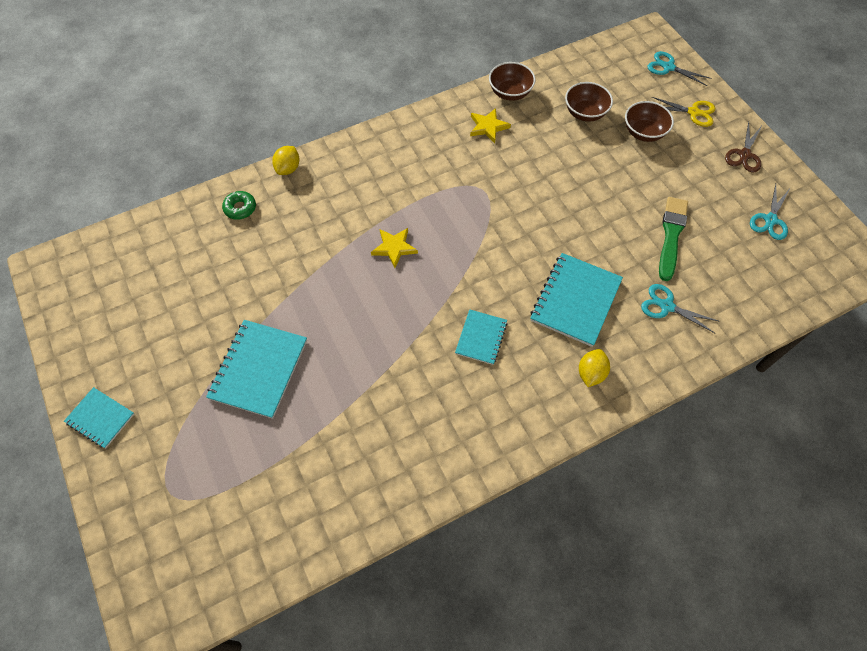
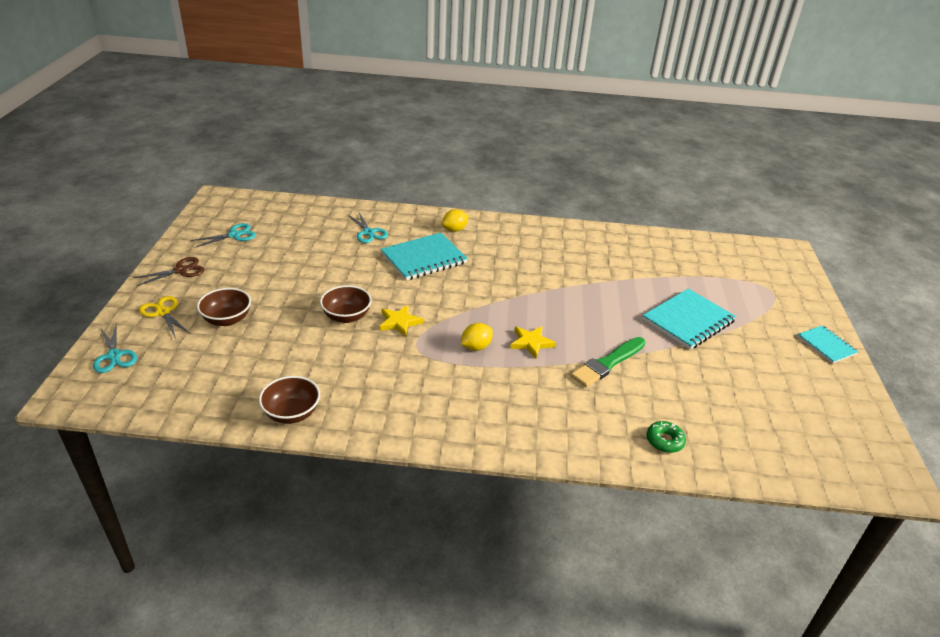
camera: 150 degrees left, 25 degrees down
(288, 168) = (594, 456): yellow lemon -> yellow lemon (476, 347)
(481, 338) = (509, 270): turquoise notebook -> none
(488, 127) = (353, 392): yellow star -> yellow star (399, 322)
(585, 113) = (250, 358): brown bowl -> brown bowl (346, 316)
(671, 235) = (312, 257): green brush -> green brush (607, 363)

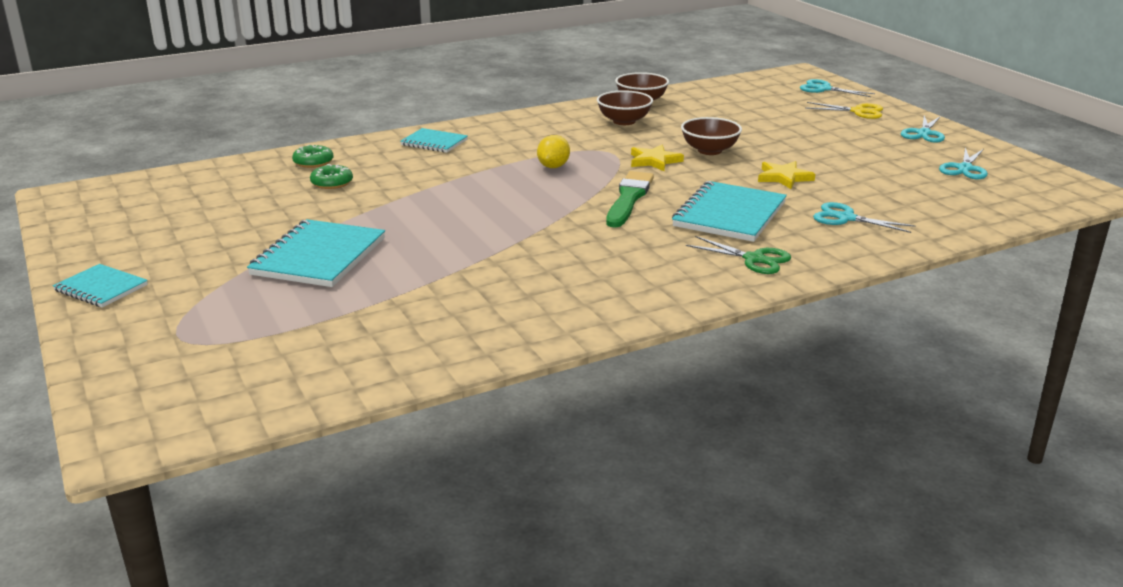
camera: 150 degrees right, 10 degrees down
(181, 270) = (924, 133): brown scissors -> turquoise scissors
(227, 319) = (801, 122): brown bowl -> brown bowl (624, 121)
(454, 229) = (754, 259): yellow lemon -> green scissors
(531, 343) = (501, 184): yellow star -> yellow star (784, 177)
(542, 426) = (434, 142): none -> turquoise notebook
(607, 363) = (402, 192): green brush -> green brush (629, 198)
(657, 399) = (332, 183): none -> green donut

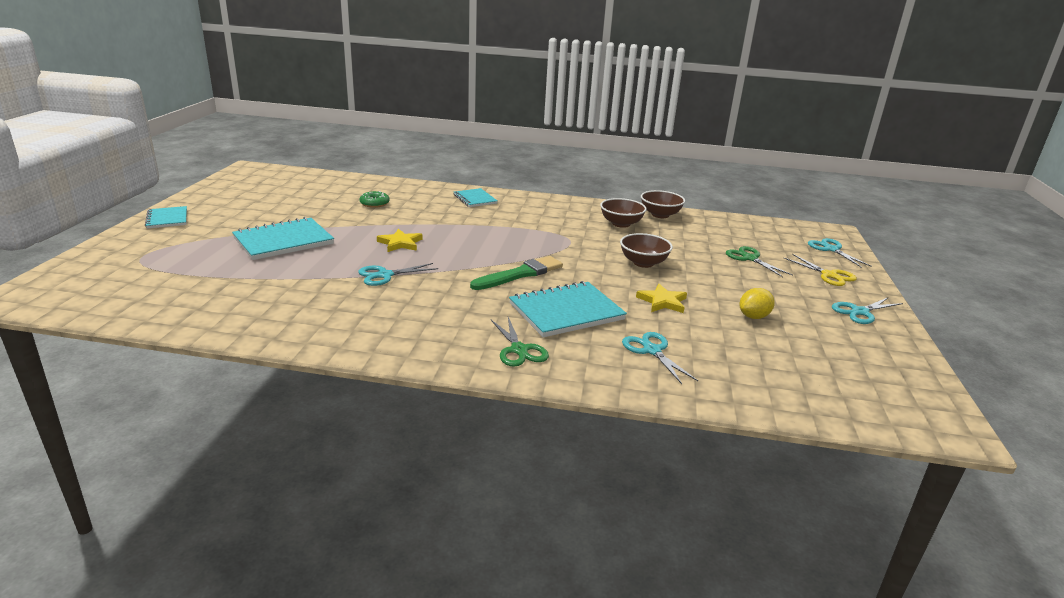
camera: 35 degrees right, 0 degrees up
(313, 162) = (389, 189): green donut -> none
(553, 166) = (514, 237): yellow lemon -> yellow lemon (753, 316)
(654, 161) = (588, 256): yellow star -> yellow star (400, 243)
(781, 117) = (749, 258): none -> green scissors
(964, 169) = (844, 354): turquoise scissors -> turquoise scissors (385, 275)

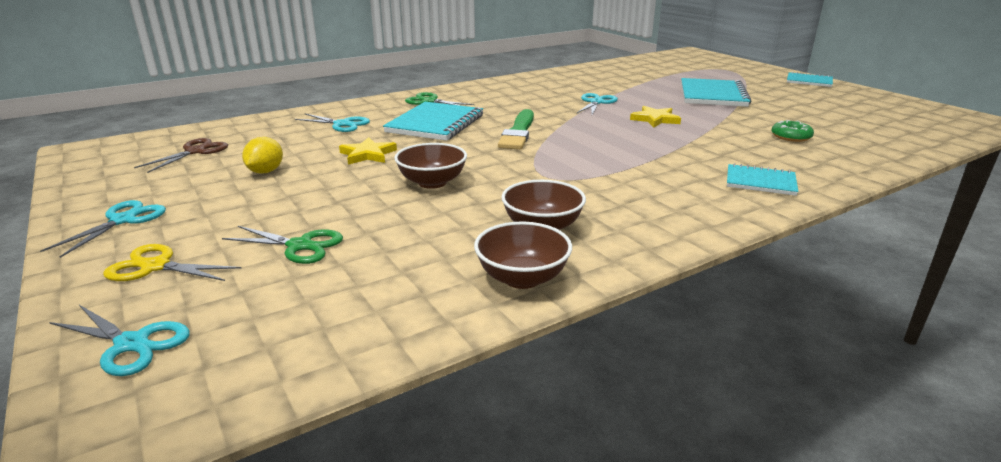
camera: 140 degrees right, 0 degrees up
(816, 369) = (195, 151): none -> brown scissors

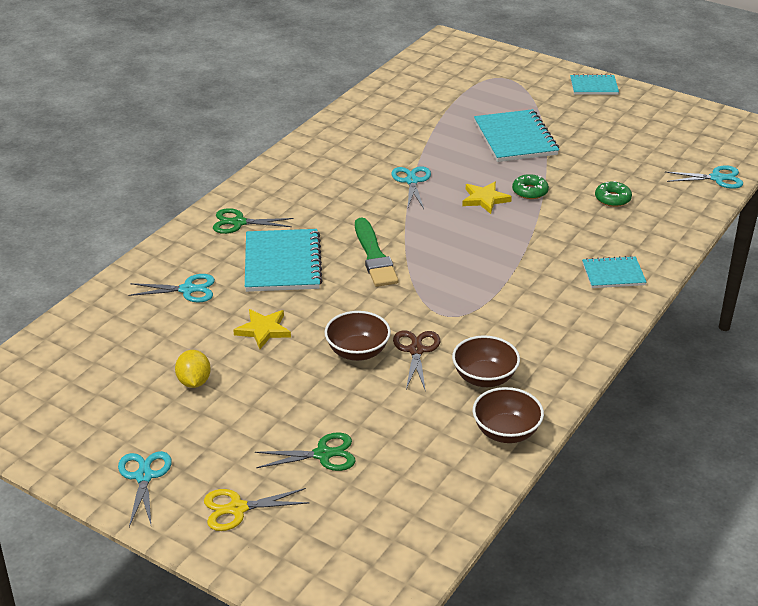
camera: 25 degrees left, 10 degrees up
(132, 344) = (306, 568): turquoise scissors -> turquoise scissors (717, 178)
(195, 151) = (87, 374): brown scissors -> brown scissors (416, 350)
(704, 121) = (530, 191): none -> green donut

